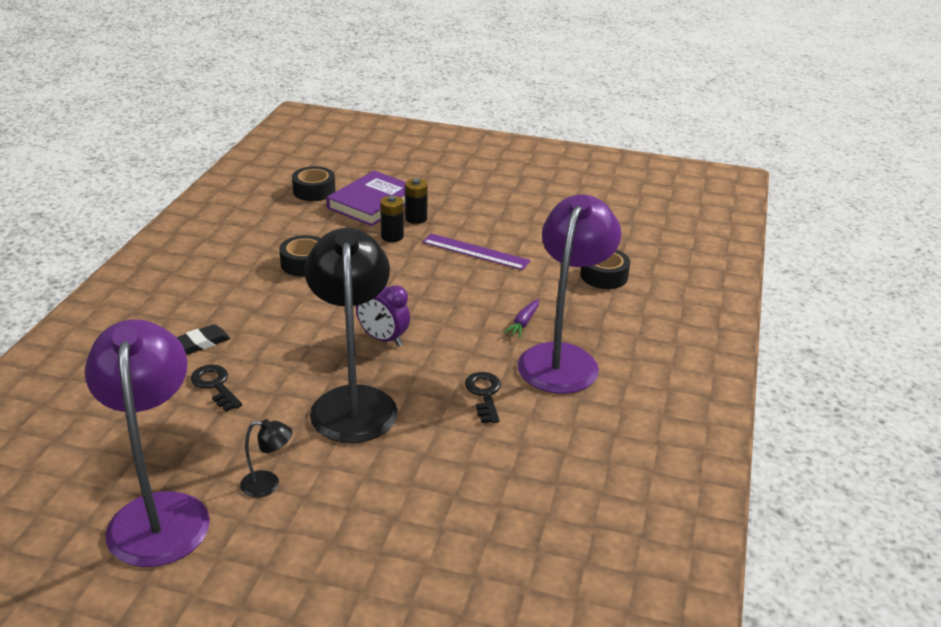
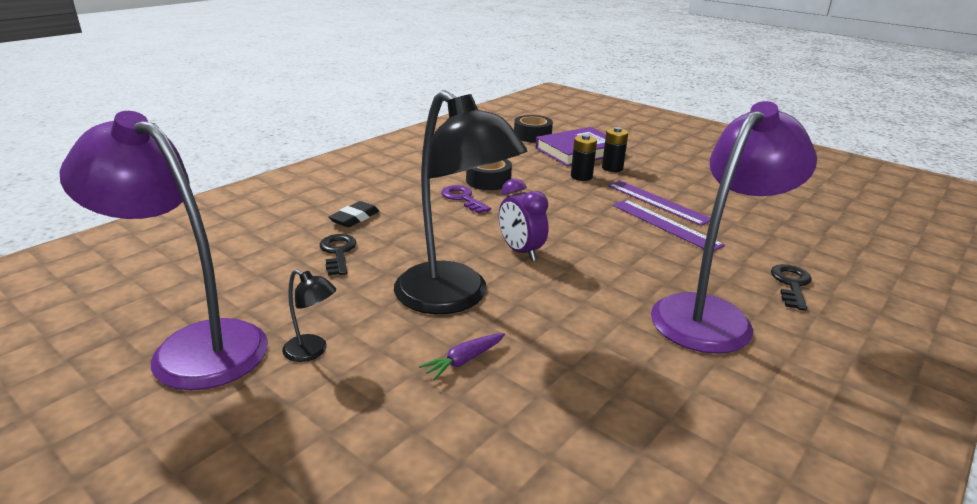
camera: 25 degrees right, 5 degrees down
(159, 512) = (193, 346): purple lamp -> purple lamp turned 75 degrees counterclockwise
(201, 343) = (354, 218): black eraser -> black eraser turned 45 degrees counterclockwise
(293, 292) = (463, 198): none -> purple key
(353, 401) = (454, 298): black lamp -> black lamp turned 120 degrees clockwise
(484, 394) = (599, 327): black key -> black key (791, 284)
(492, 276) = (665, 224): none -> purple ruler
(523, 323) = (679, 271): purple carrot -> purple carrot (464, 360)
(604, 276) = (794, 249): black tape -> none

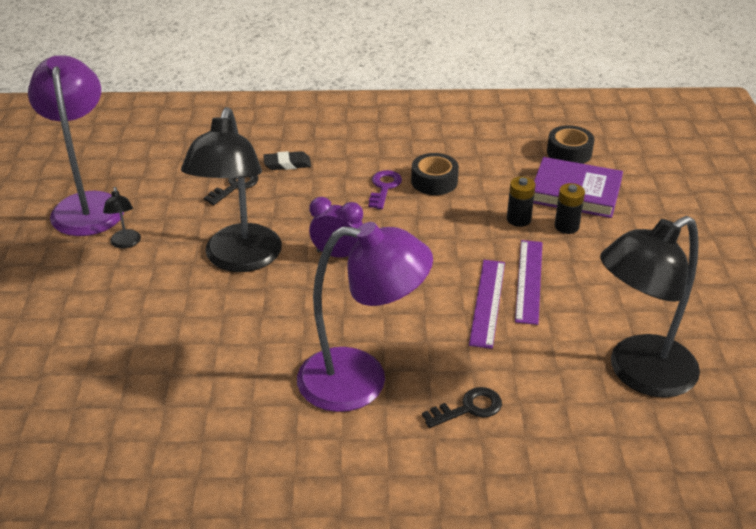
camera: 50 degrees right, 10 degrees up
(464, 360) = (177, 300): purple carrot -> none
(521, 252) = (337, 255): purple clock -> purple clock turned 90 degrees clockwise
(801, 214) = (639, 373): none -> black lamp

